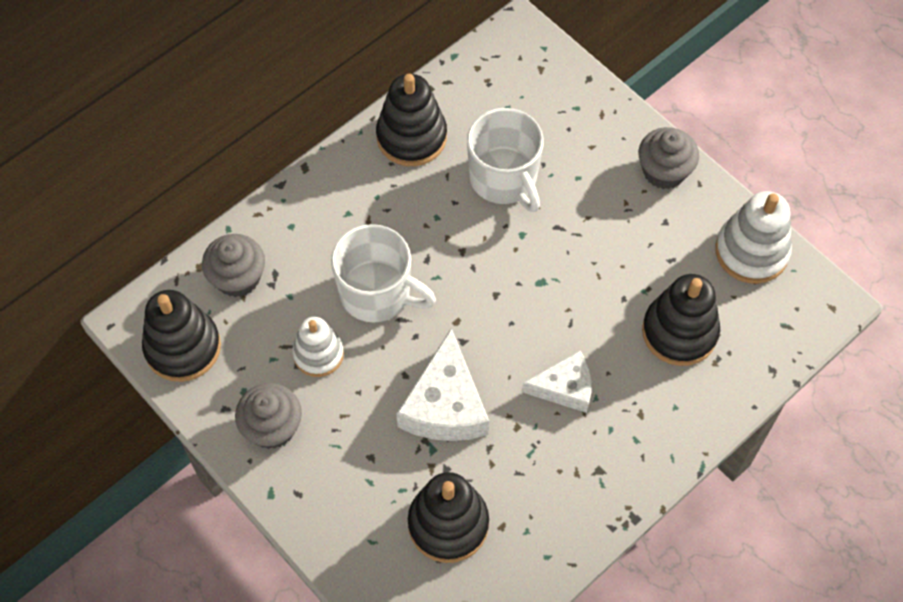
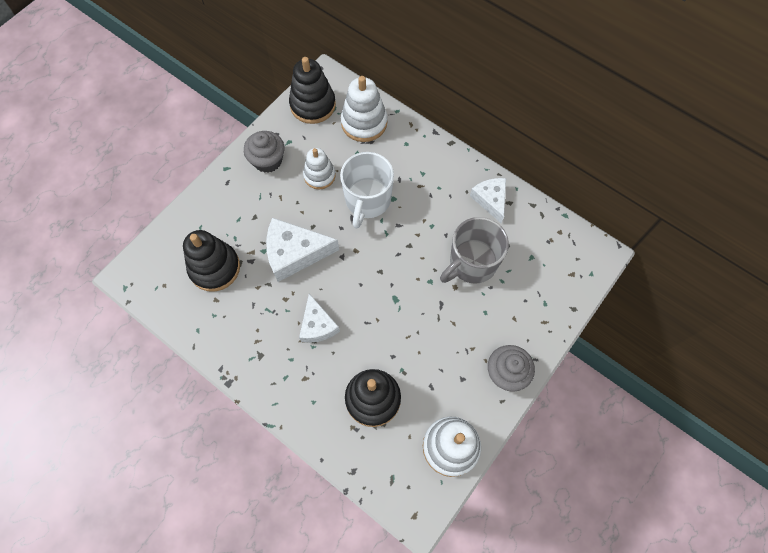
camera: 80 degrees right, 5 degrees up
(238, 278) = (364, 123): grey cupcake -> white stacking toy
(411, 137) = (490, 200): black stacking toy -> white cheese
(504, 179) = (471, 263): white mug -> grey mug

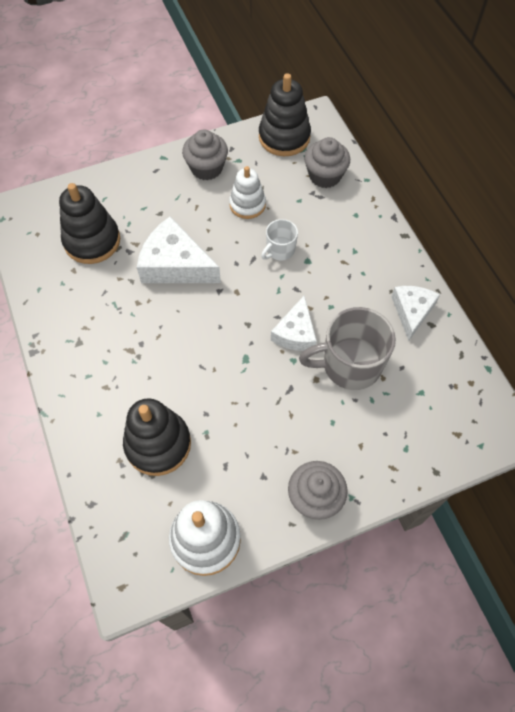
camera: 30 degrees right, 5 degrees down
(317, 325) = (151, 343): white cheese -> white cheese (295, 333)
(364, 123) = (325, 176): white stacking toy -> grey cupcake
(367, 200) = (280, 250): white mug -> white mug, size x0.53

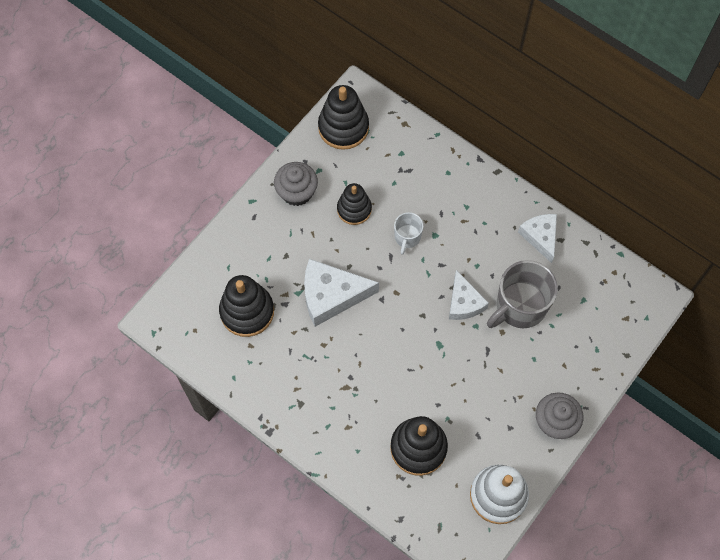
camera: 30 degrees left, 5 degrees up
(247, 204) = (354, 209): white stacking toy -> black stacking toy
(325, 176) = (401, 148): grey cupcake -> none

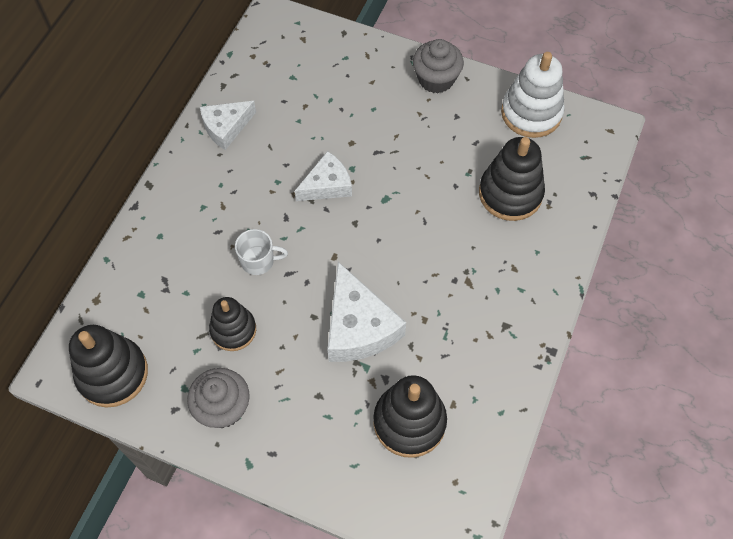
camera: 105 degrees left, 5 degrees down
(520, 306) = (316, 132): grey mug -> none

